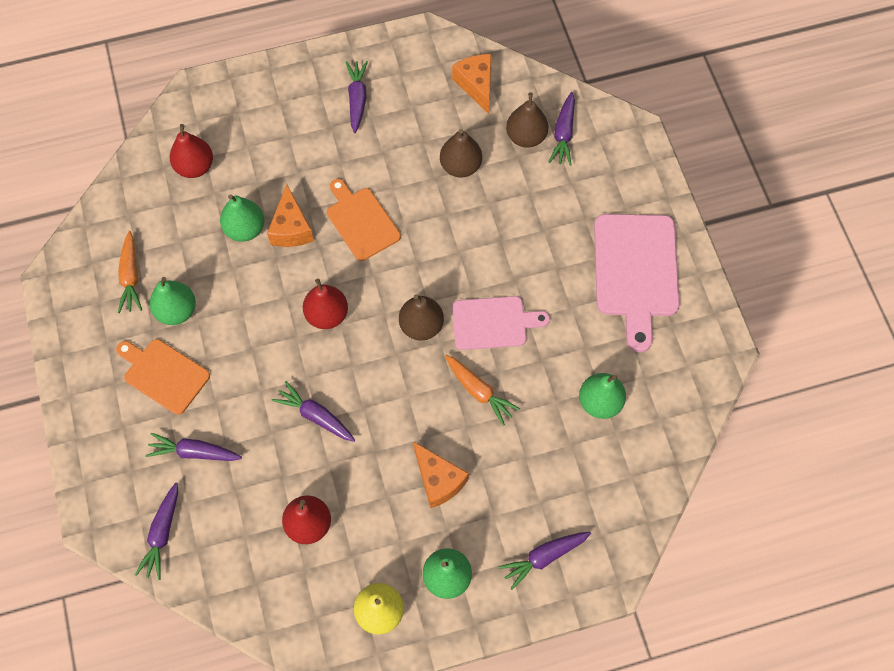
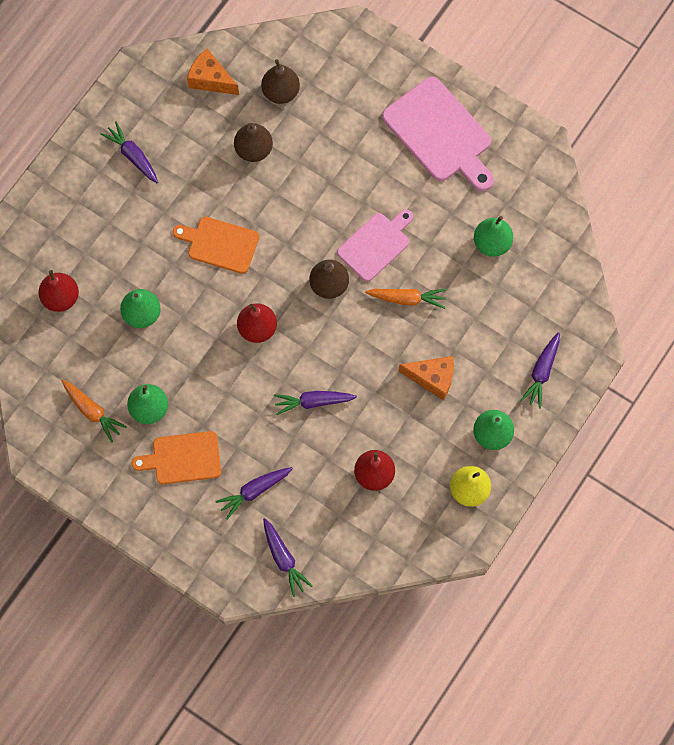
camera: 40 degrees left, 5 degrees up
(291, 228) = (174, 287): orange cheese -> none
(563, 134) = (305, 70): purple carrot -> none

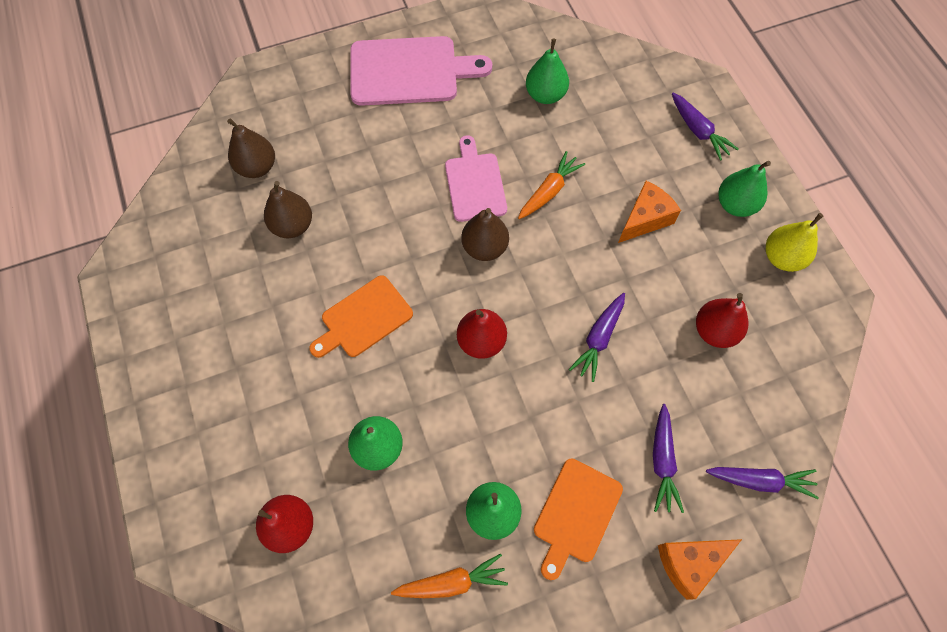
camera: 55 degrees left, 5 degrees down
(133, 156) = (198, 340): purple carrot -> none
(210, 79) = (188, 217): orange cheese -> orange cheese (689, 562)

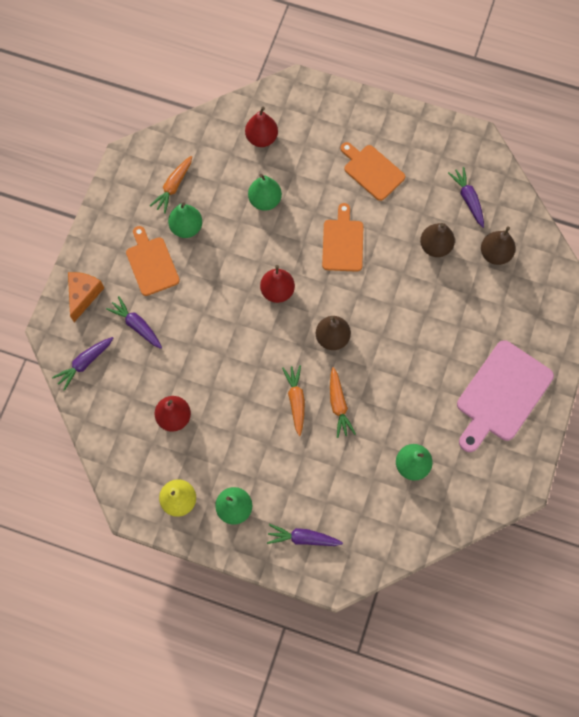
camera: 130 degrees right, 5 degrees up
(242, 356) = (372, 171): none -> orange cutting board
(474, 184) = (380, 366): pink cutting board -> none
(582, 231) = (296, 400): none -> orange carrot
(598, 339) = (225, 351): purple carrot -> purple carrot (468, 199)
(645, 219) = (272, 444): orange cheese -> none

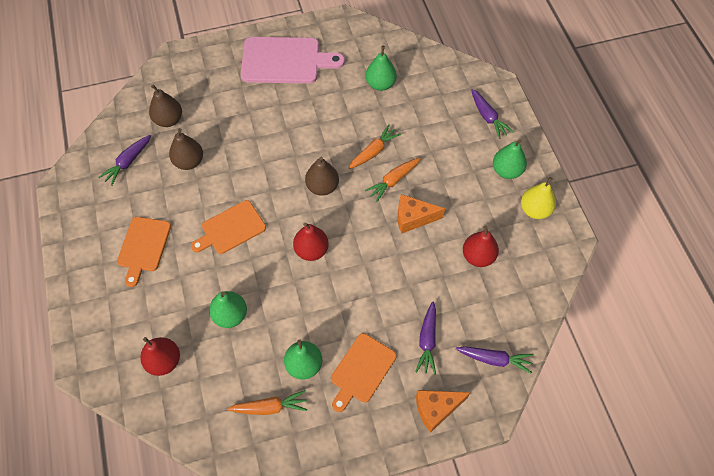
camera: 125 degrees left, 10 degrees down
(247, 391) = (413, 218): none -> orange cheese

